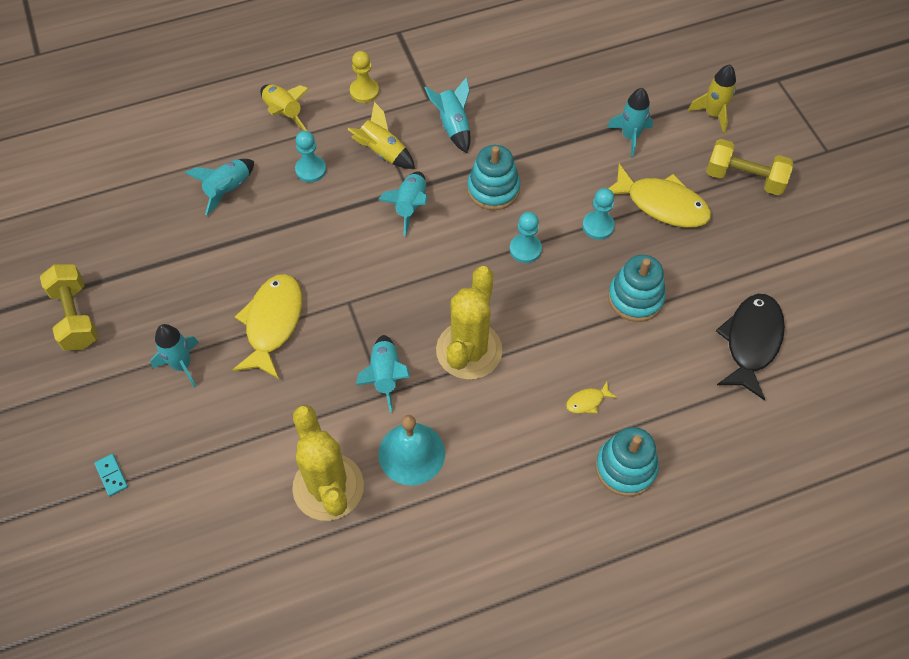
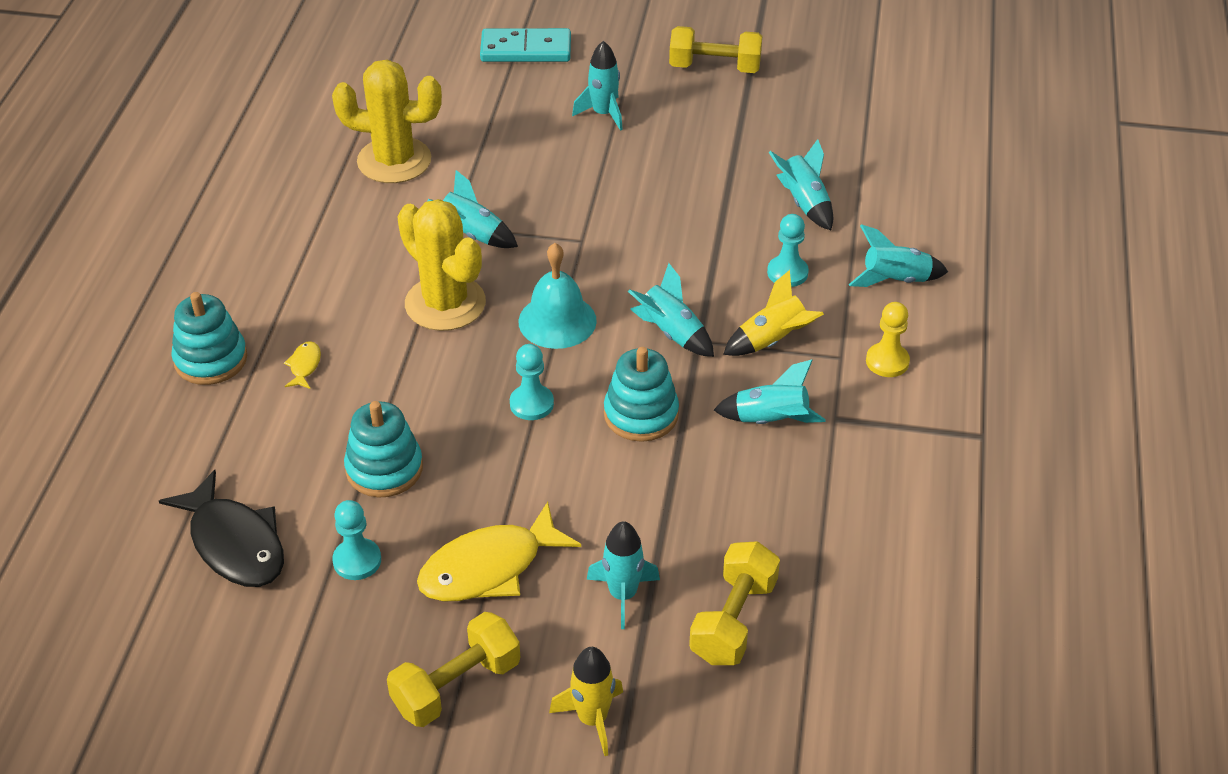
camera: 120 degrees right, 15 degrees down
(111, 475) = (526, 49): turquoise domino -> turquoise domino, size x2.27
(272, 323) = (600, 181): yellow fish -> none
(283, 113) = (895, 280): yellow rocket -> turquoise rocket
(411, 453) = (374, 221): turquoise bell -> turquoise bell (557, 321)
(598, 226) = (509, 486): turquoise pawn -> turquoise pawn (357, 561)
(608, 85) = (733, 620): none -> yellow dumbbell

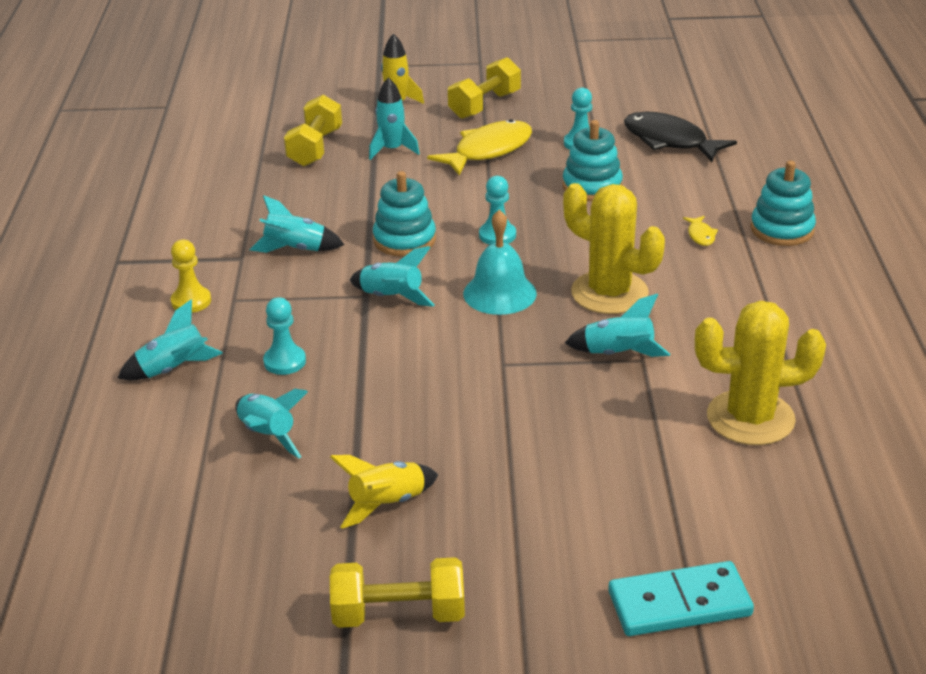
camera: 170 degrees right, 10 degrees down
(603, 114) = (531, 515): turquoise rocket -> none
(772, 341) = (297, 303): yellow rocket -> yellow rocket (387, 503)

